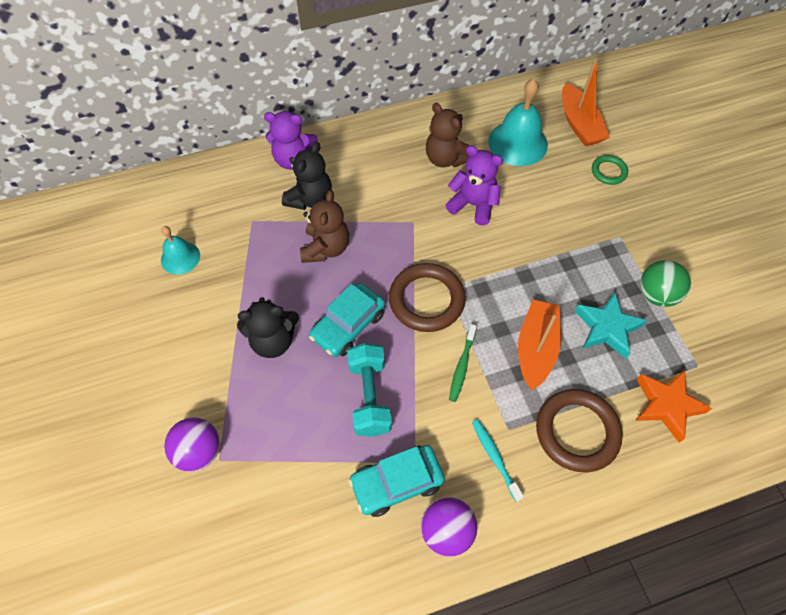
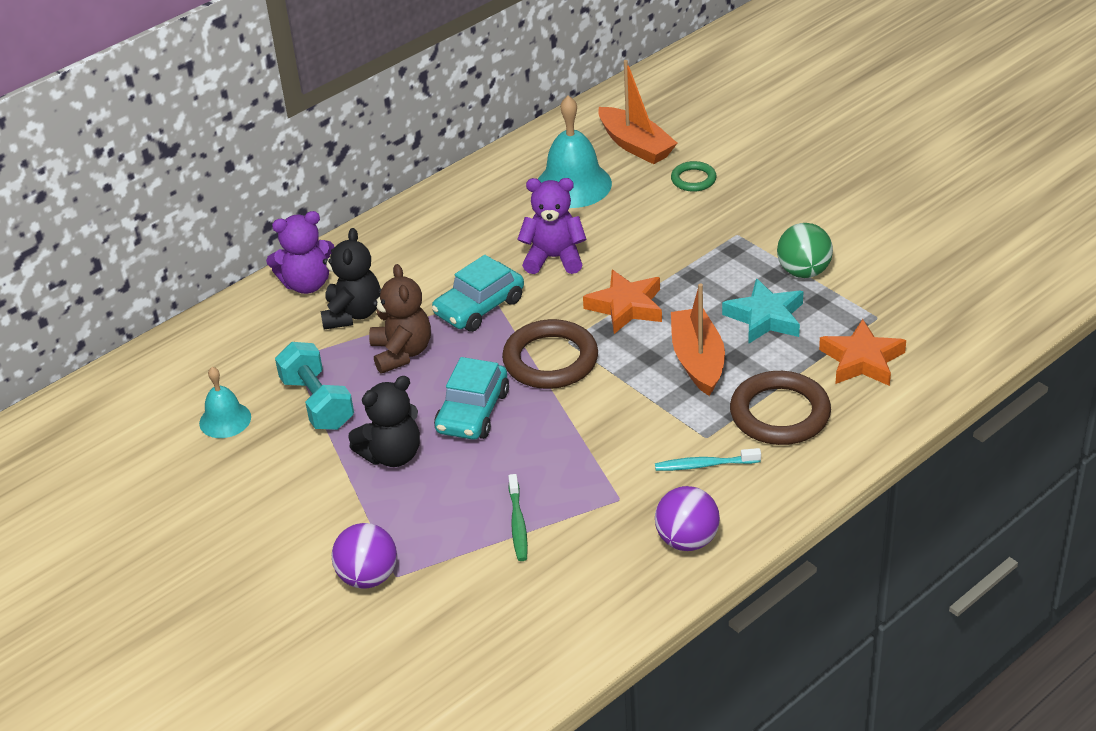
camera: 20 degrees left, 20 degrees down
(369, 396) = (536, 463): turquoise dumbbell -> turquoise dumbbell (317, 403)
(397, 483) = (610, 522): turquoise car -> turquoise car (479, 307)
(446, 158) = (496, 225): brown teddy bear -> none
(462, 366) = (625, 403): green toothbrush -> green toothbrush (518, 524)
(495, 458) = (704, 465): turquoise toothbrush -> turquoise toothbrush turned 45 degrees counterclockwise
(505, 272) = (626, 307): none -> orange star

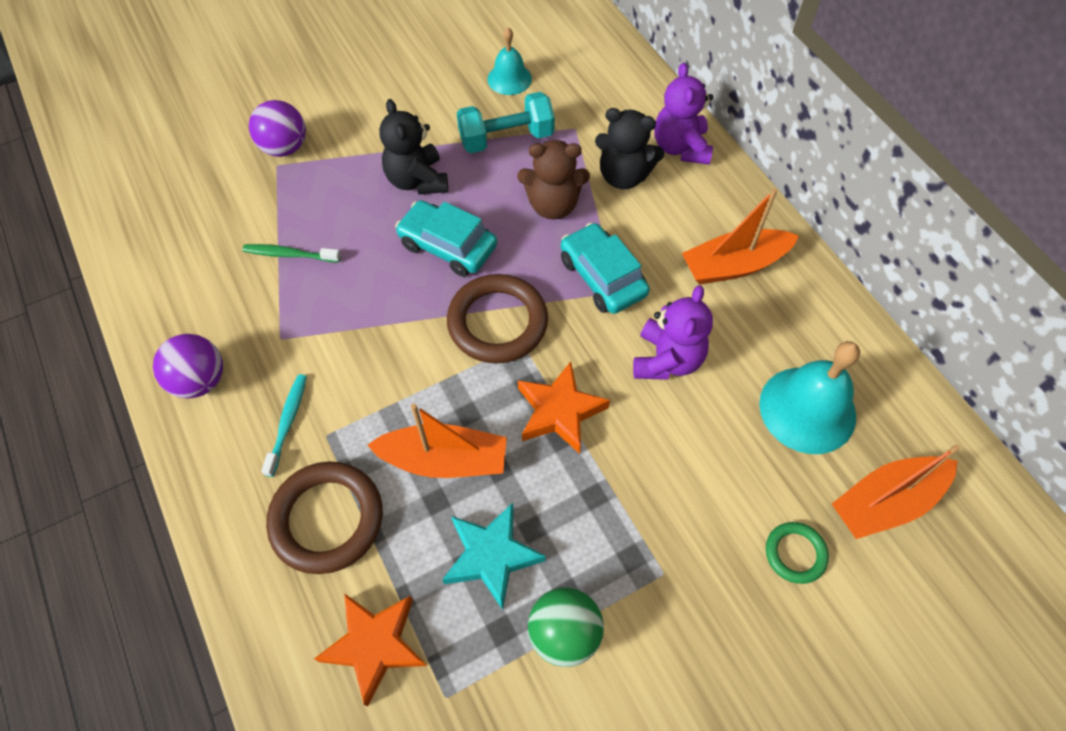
camera: 100 degrees right, 20 degrees up
(443, 235) = (734, 265): none -> orange boat

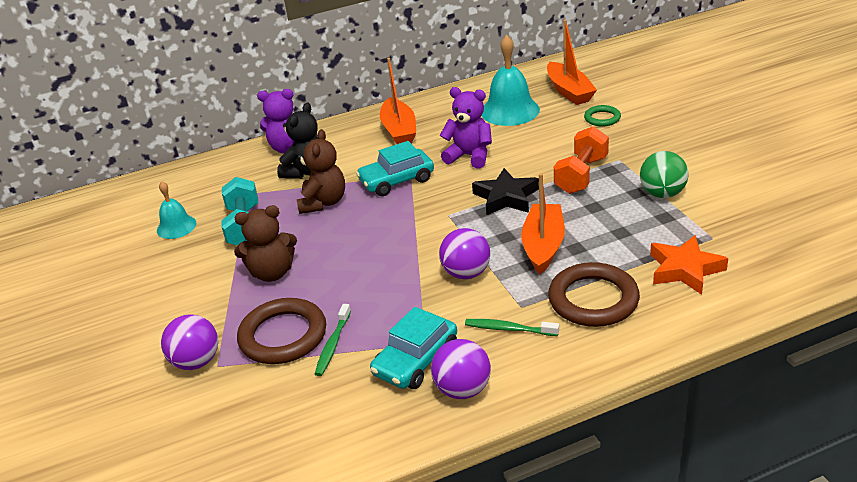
camera: 80 degrees left, 25 degrees down
(287, 423) = (509, 329): turquoise toothbrush -> green toothbrush
(396, 372) = (466, 273): none -> purple ball
(417, 180) = (272, 273): black teddy bear -> brown teddy bear
(448, 246) = (349, 253): turquoise car -> turquoise car (416, 360)
(491, 556) = (615, 223): turquoise star -> none
(497, 322) = (428, 225): brown ring -> brown ring (283, 336)
(559, 411) = (506, 197): orange star -> black star
(617, 514) = (581, 175): none -> orange dumbbell

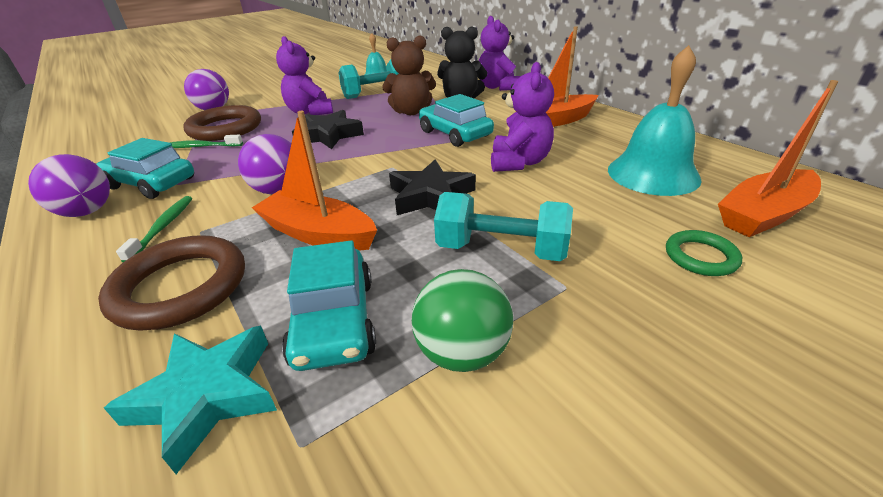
camera: 75 degrees right, 0 degrees up
(272, 273) = (310, 112): brown teddy bear -> purple teddy bear
(355, 253) = (329, 135): none -> black star
(543, 246) = (318, 234): orange boat -> orange boat turned 150 degrees counterclockwise
(581, 175) = (501, 250): orange dumbbell -> turquoise dumbbell
(635, 233) = (334, 321): none -> turquoise car
(685, 269) = (207, 396): orange star -> turquoise star

